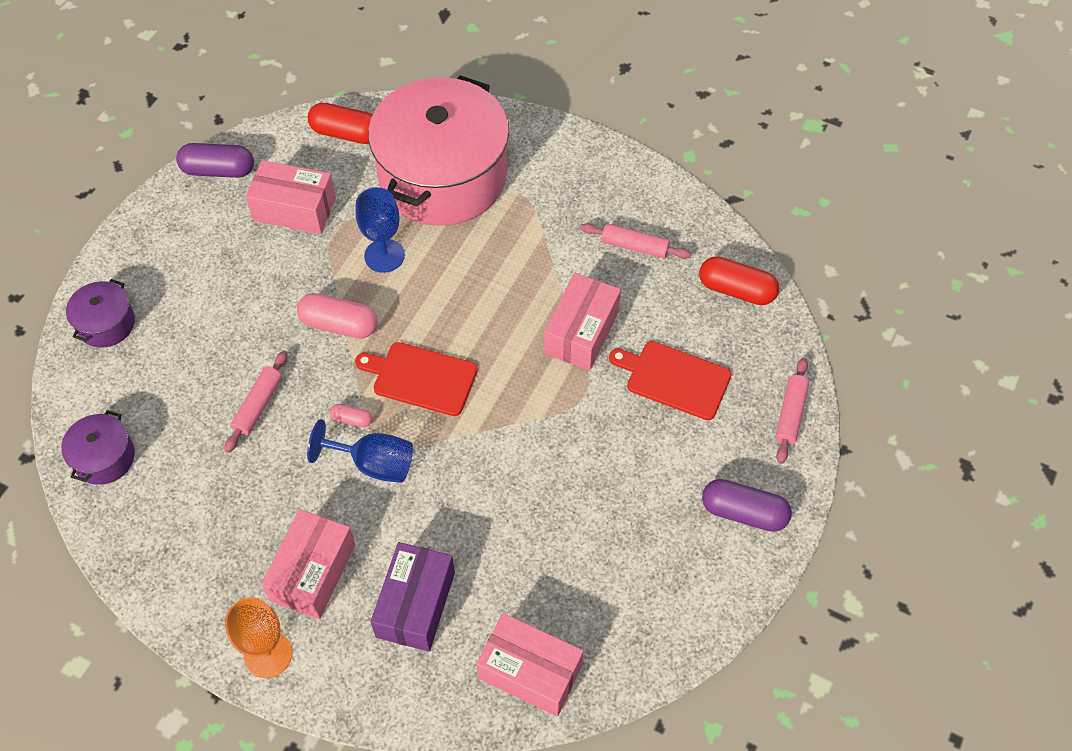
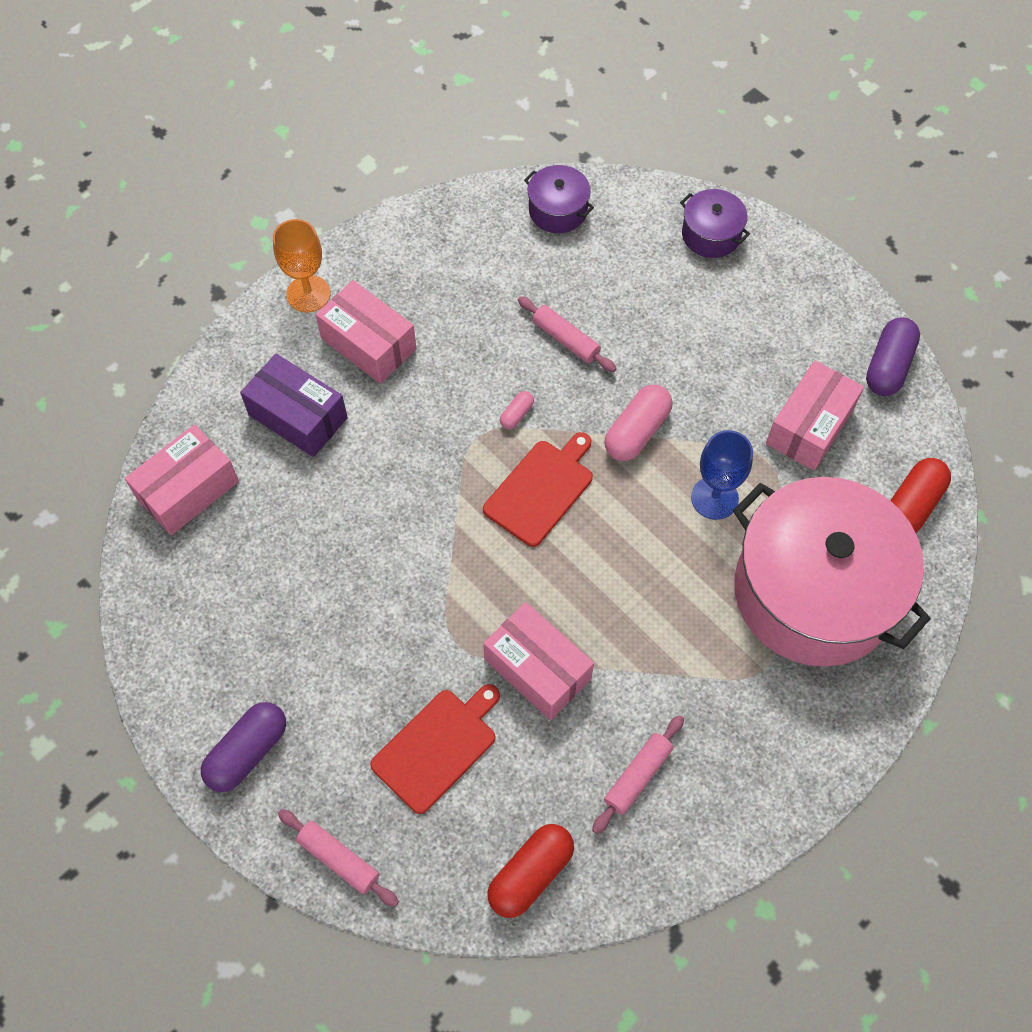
camera: 110 degrees right, 5 degrees up
(374, 464) = (458, 421): blue goblet -> none

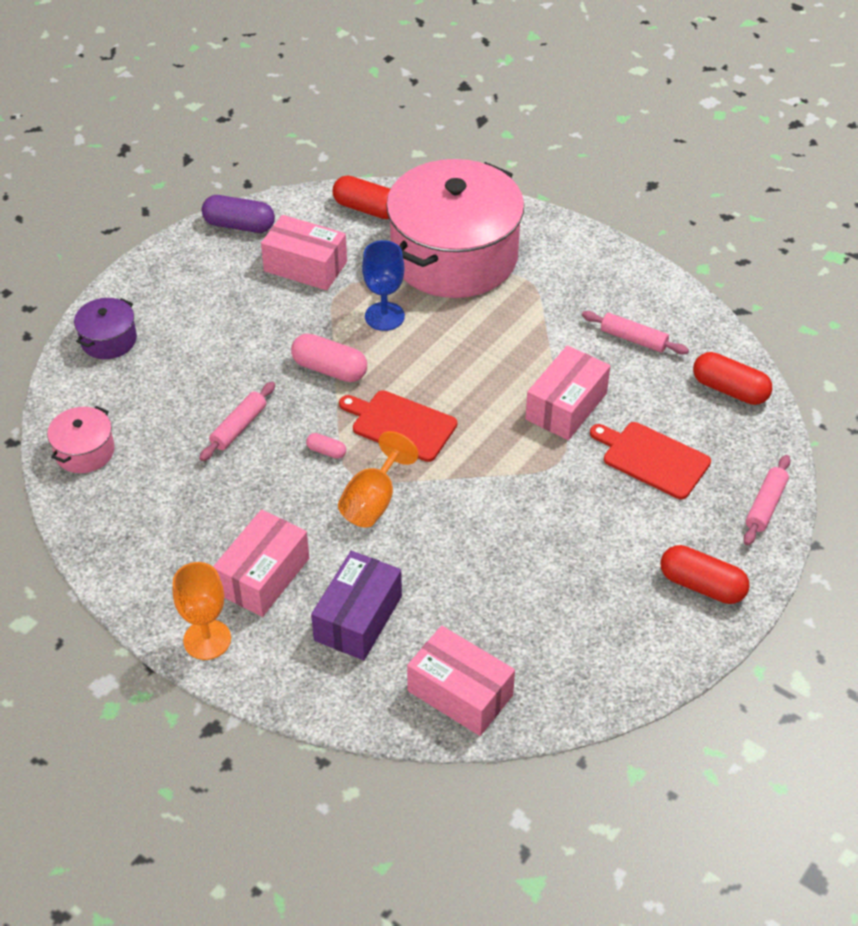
camera: 100 degrees left, 15 degrees down
(247, 752) = (702, 585): purple capsule -> red capsule
(439, 449) = (373, 501): none -> orange goblet
(558, 210) = (84, 451): purple pot -> pink pot

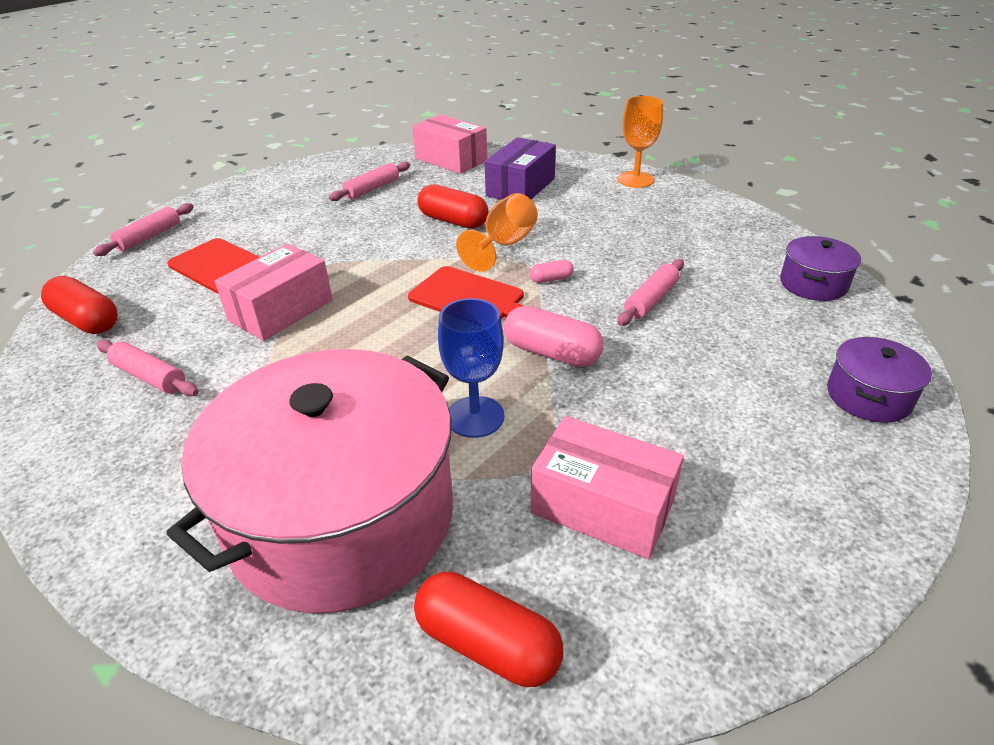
camera: 175 degrees left, 10 degrees down
(84, 451) = (813, 284): pink pot -> purple pot
(239, 225) = (751, 610): purple capsule -> none
(263, 576) = (599, 206): pink box -> none
(326, 451) = (551, 279): pink capsule -> pink capsule turned 45 degrees counterclockwise
(550, 611) = (372, 189): none -> pink rolling pin
(702, 585) = (246, 198): red capsule -> red capsule (453, 221)

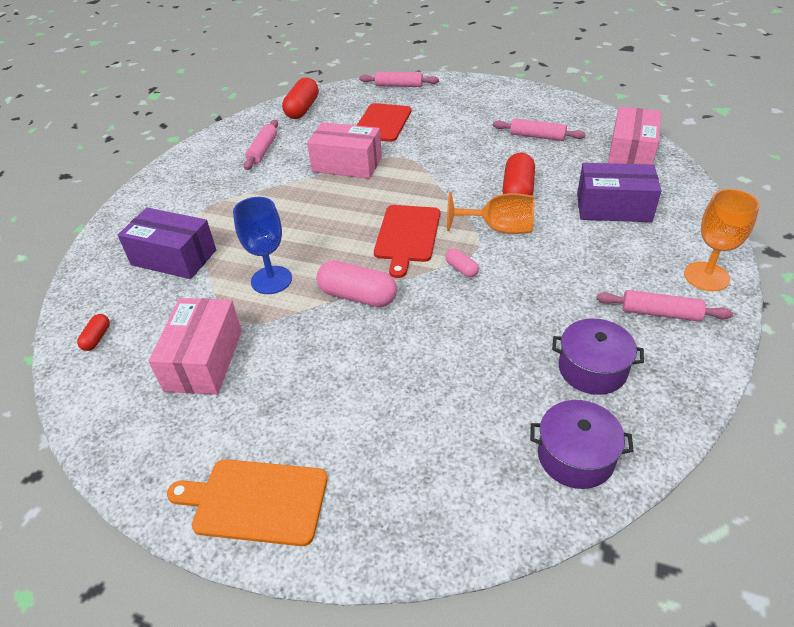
camera: 70 degrees right, 5 degrees up
(342, 516) = (174, 257): pink pot -> purple box
(488, 644) = (97, 338): red capsule -> red capsule, size x0.50
(552, 353) = (358, 296): pink capsule -> pink capsule turned 75 degrees counterclockwise
(651, 300) = (465, 335): pink rolling pin -> pink rolling pin (660, 313)
(850, 488) = (255, 501): none -> orange cutting board
(868, 396) = (385, 513): purple pot -> purple pot (592, 369)

